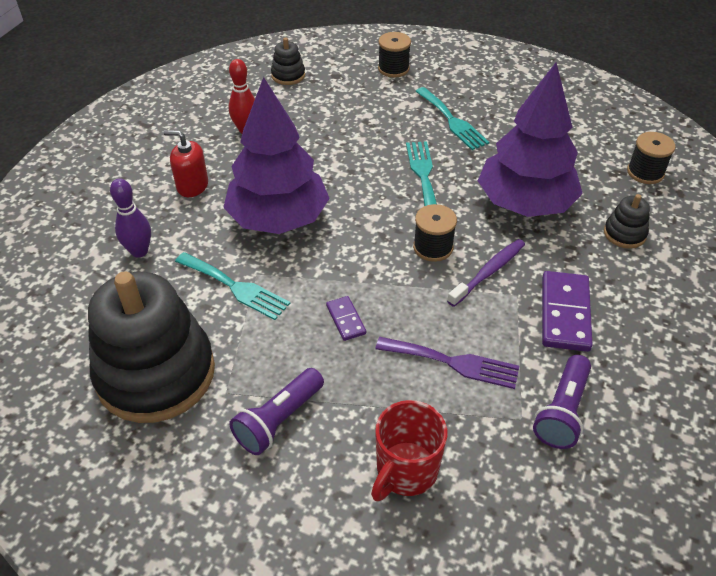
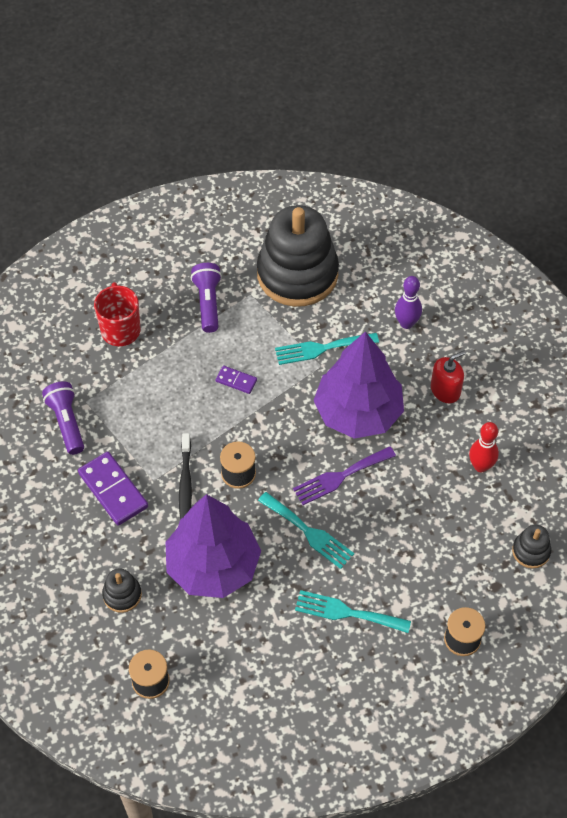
camera: 135 degrees right, 10 degrees up
(453, 363) = (150, 404): purple fork -> purple fork (340, 477)
(488, 272) = (185, 483): purple toothbrush -> black toothbrush

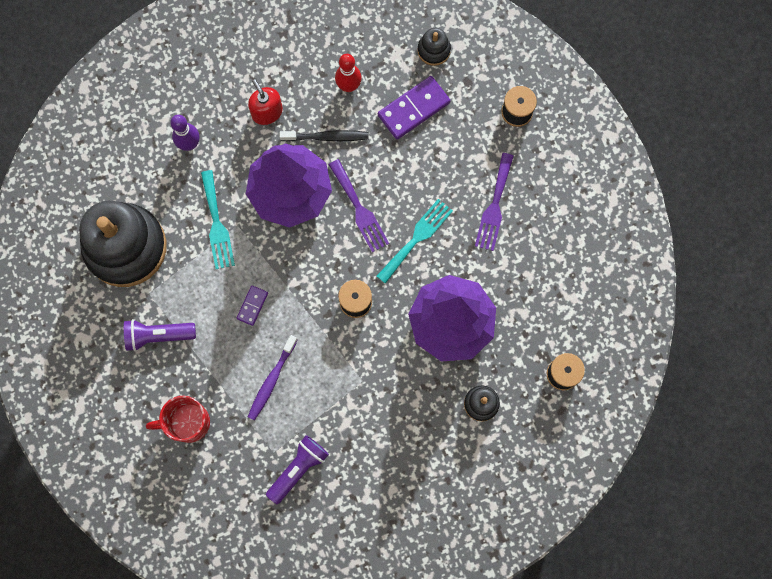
camera: 90 degrees left, 20 degrees up
(67, 423) = (298, 469): purple flashlight -> purple flashlight turned 150 degrees clockwise
(113, 490) = (373, 418): purple domino -> purple domino (413, 109)
(158, 399) = (272, 380): none -> purple toothbrush
(185, 483) = (366, 350): black toothbrush -> black toothbrush (327, 137)
(347, 612) = (494, 206): turquoise fork -> purple fork

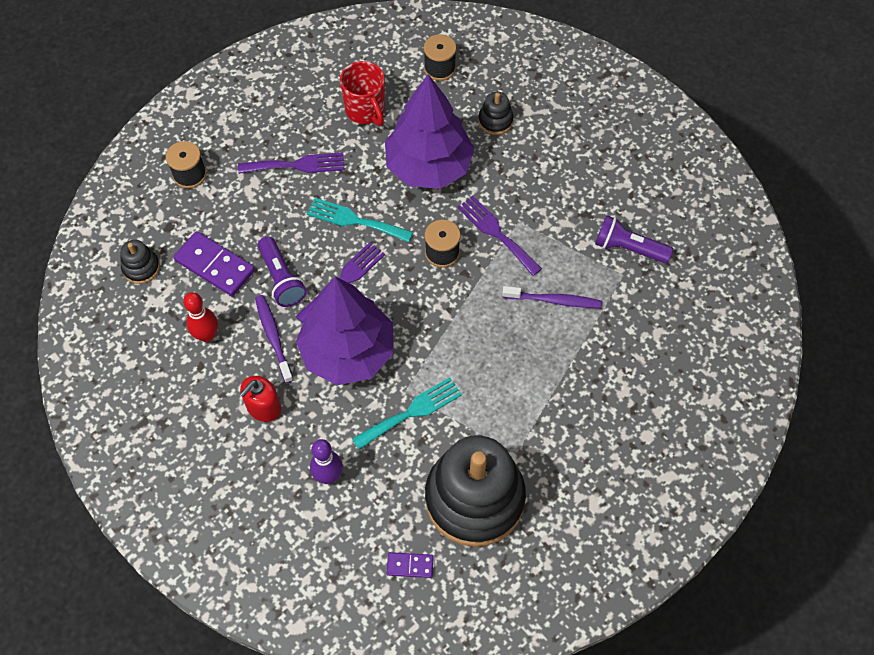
camera: 110 degrees left, 15 degrees down
(158, 335) = (557, 425): purple flashlight -> purple flashlight (281, 279)
(188, 422) = (633, 362): red mug -> red mug (365, 111)
(252, 306) = (486, 345): purple domino -> purple domino (410, 565)
(327, 137) = (273, 337): black toothbrush -> purple toothbrush
(358, 357) = (496, 233): none -> purple fork

